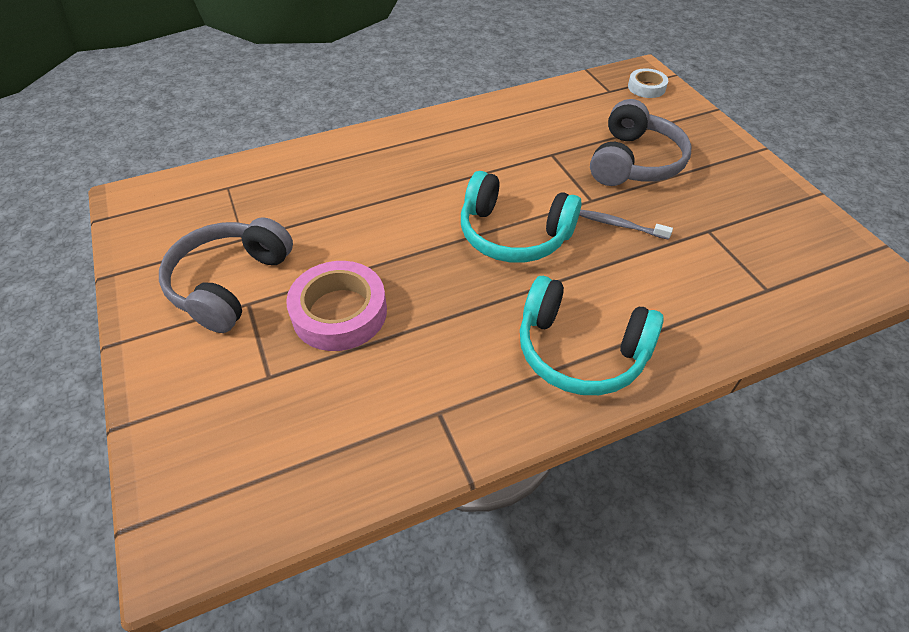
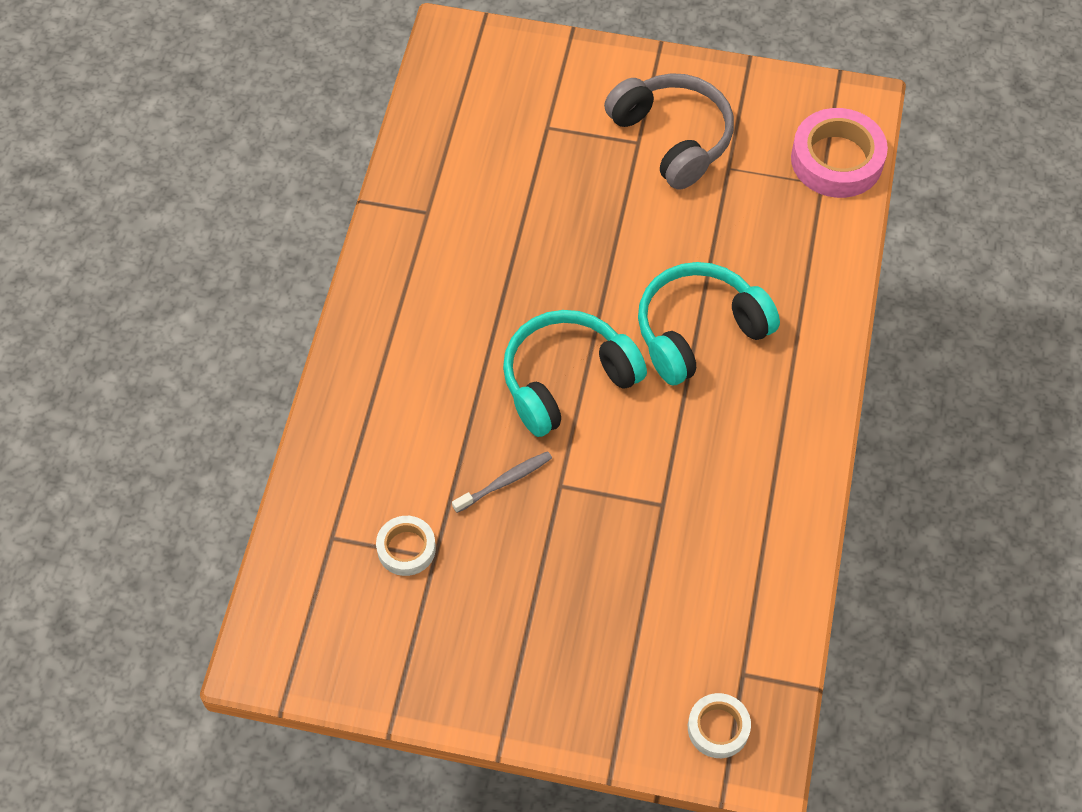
camera: 125 degrees right, 10 degrees up
(339, 312) = (577, 197): pink tape -> pink tape (837, 160)
(580, 351) = (399, 337): turquoise headphones -> turquoise headphones (699, 331)
(634, 162) = (586, 578): grey headphones -> none
(722, 246) = (406, 548): none -> white tape

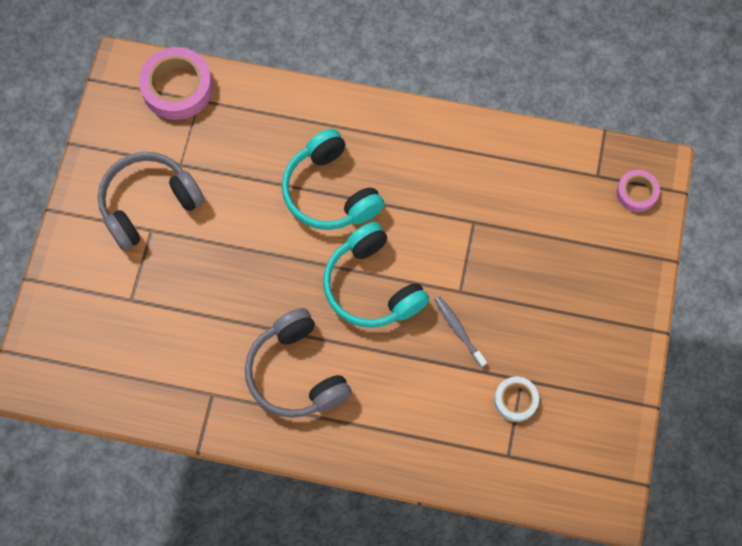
camera: 90 degrees left, 10 degrees up
(451, 298) = (296, 373): none -> grey headphones
(718, 728) = (636, 193): white tape -> pink tape

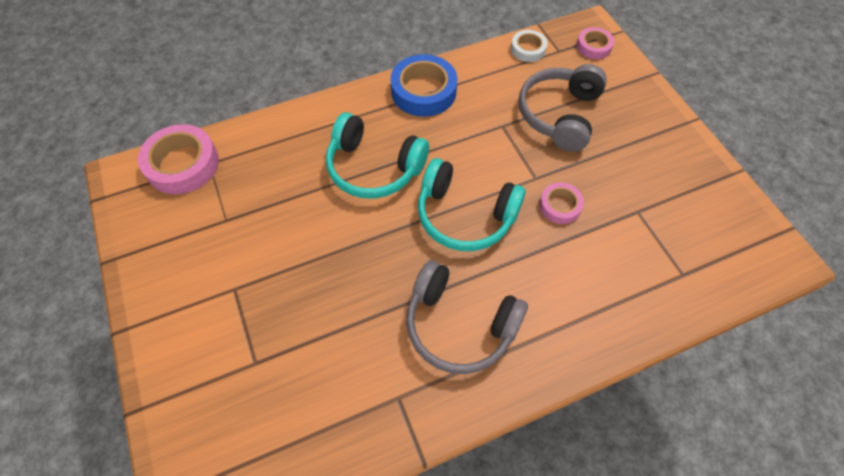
camera: 35 degrees left, 10 degrees down
(149, 204) = (217, 268): grey headphones -> grey headphones (559, 115)
(431, 140) = (423, 91): none -> blue tape
(458, 330) = (560, 206): grey toothbrush -> pink tape
(515, 400) = (648, 229): white tape -> white tape (528, 49)

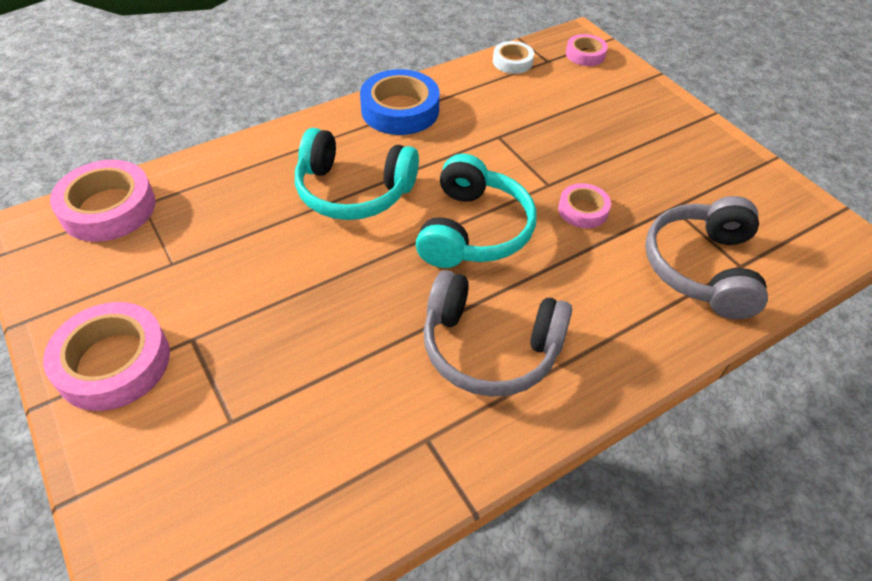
camera: 10 degrees left, 10 degrees down
(175, 302) = (113, 362): none -> pink tape
(465, 215) = (473, 230): turquoise headphones -> turquoise headphones turned 90 degrees counterclockwise
(559, 115) = (562, 121): grey headphones -> grey headphones (702, 268)

